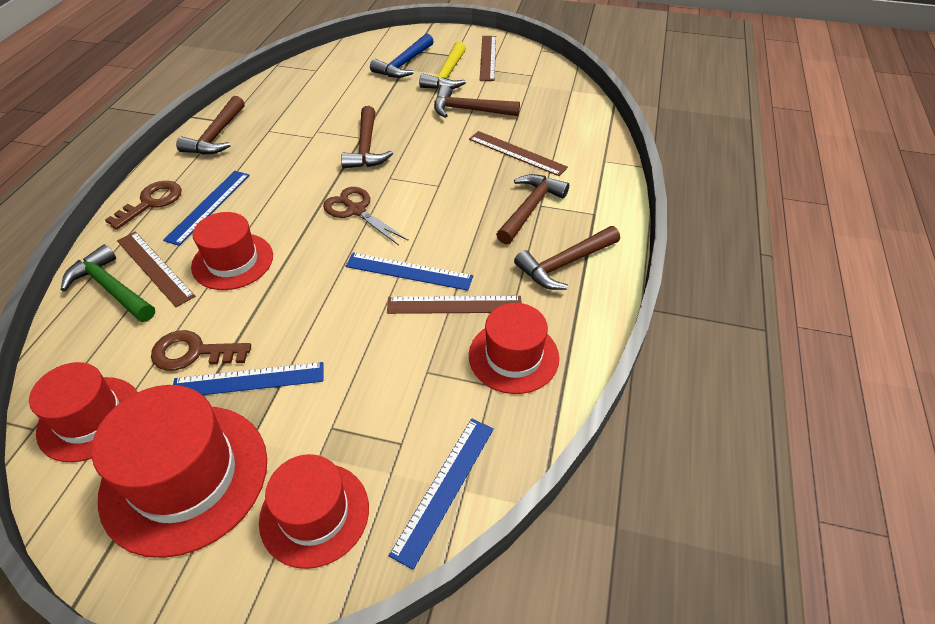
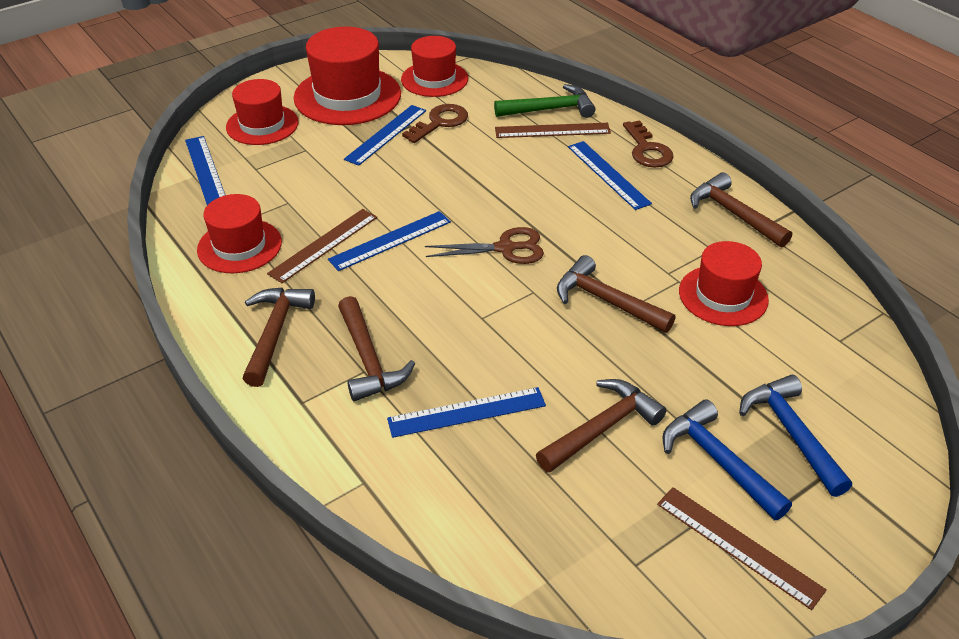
camera: 130 degrees right, 5 degrees down
(232, 261) = (516, 164): red hat -> red hat (723, 295)
(447, 75) = (718, 461): yellow hammer -> blue hammer
(517, 153) = (467, 412): brown ruler -> blue ruler

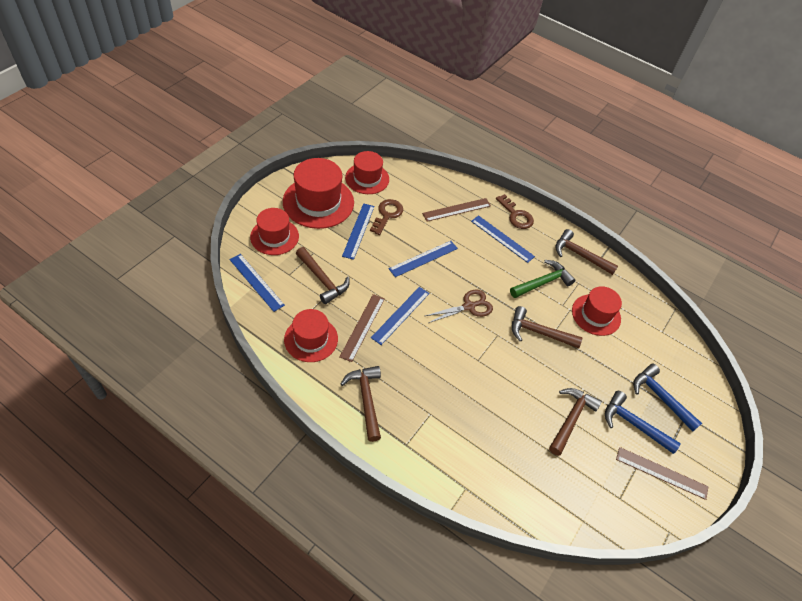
camera: 25 degrees left, 10 degrees up
(368, 359) = (429, 405): brown hammer -> brown hammer (322, 279)
(467, 412) = (498, 427): blue ruler -> blue ruler (423, 258)
(549, 109) = (448, 193): green hammer -> green hammer (542, 282)

